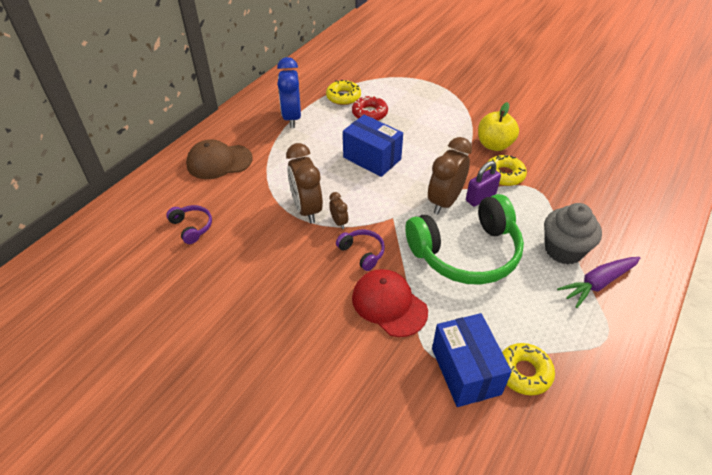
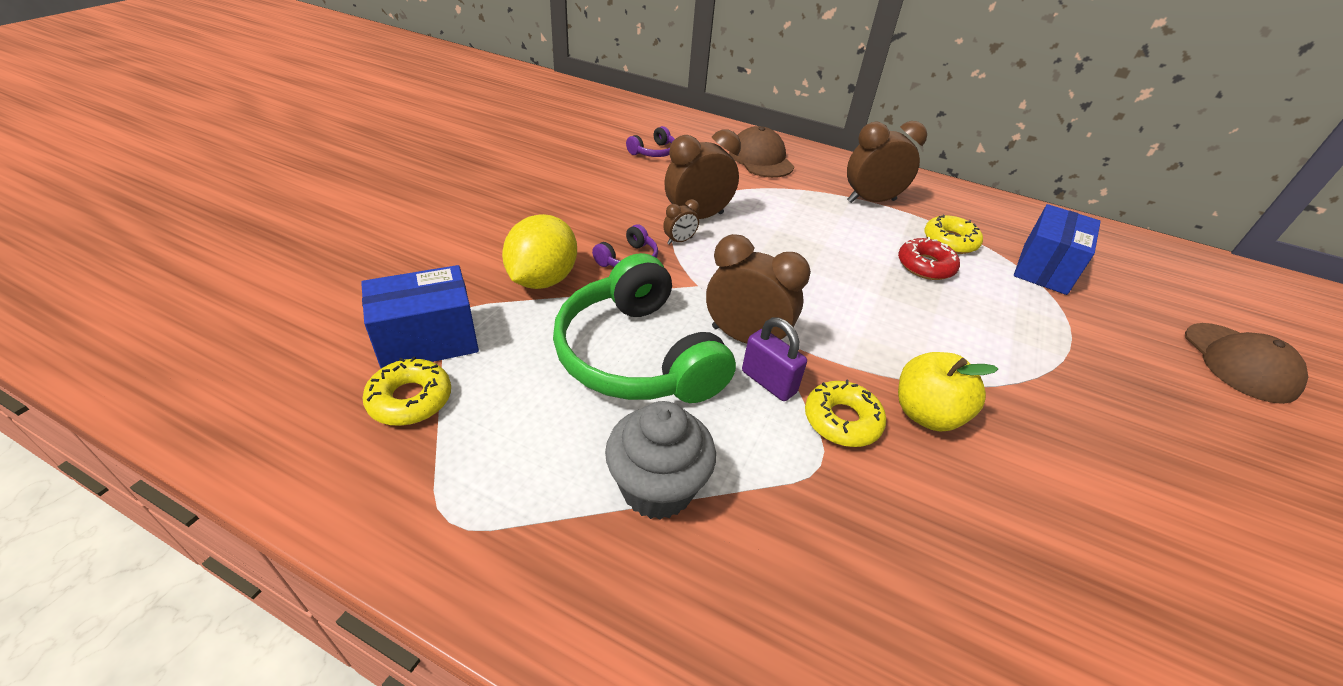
camera: 80 degrees right, 5 degrees down
(292, 118) = (871, 201): blue clock -> brown clock
(372, 158) = (818, 268): blue box -> blue box (1044, 268)
(389, 304) = (542, 279): red cap -> yellow lemon
(444, 41) = (1239, 362): none -> brown cap
(598, 283) = (575, 531): purple carrot -> none

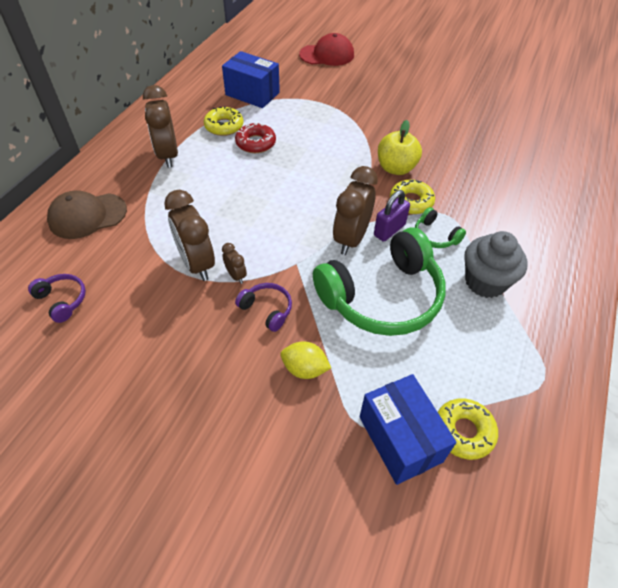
camera: 90 degrees left, 10 degrees up
(542, 279) = (304, 369): yellow lemon -> yellow lemon, size x0.60
(762, 438) = (435, 236): none -> green headphones
(1239, 362) = (327, 55): brown cap -> red cap

